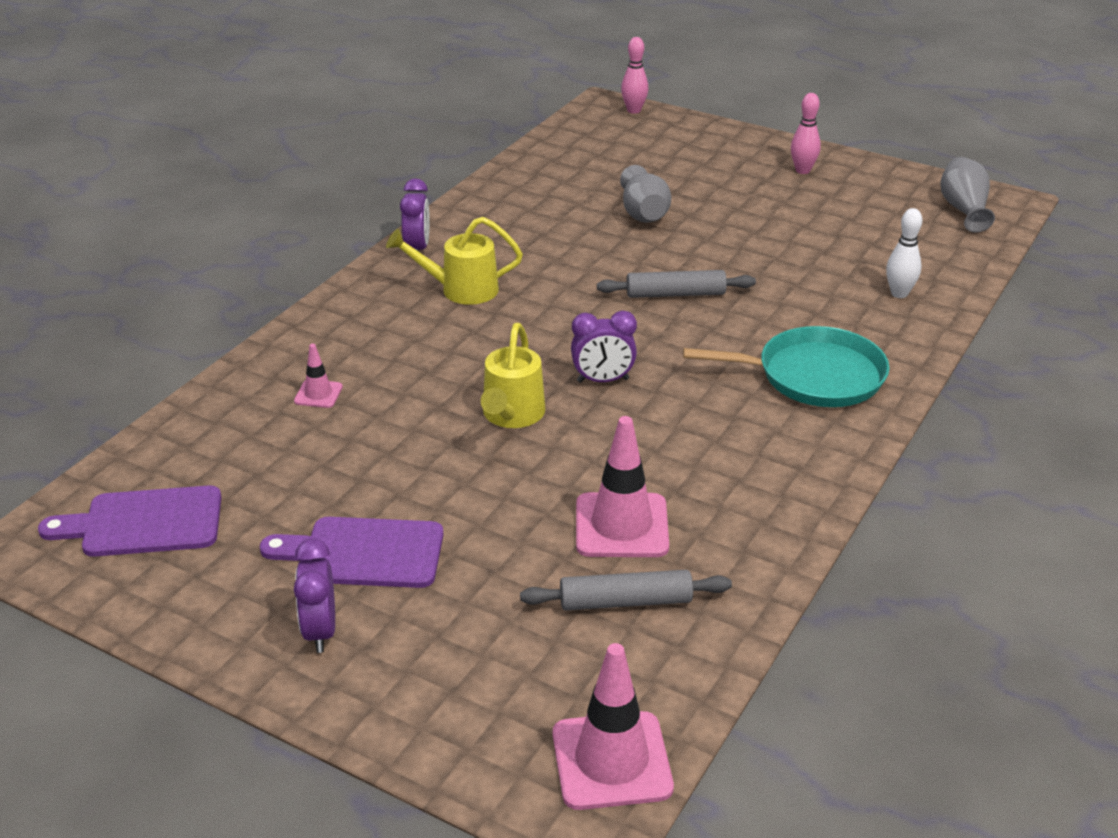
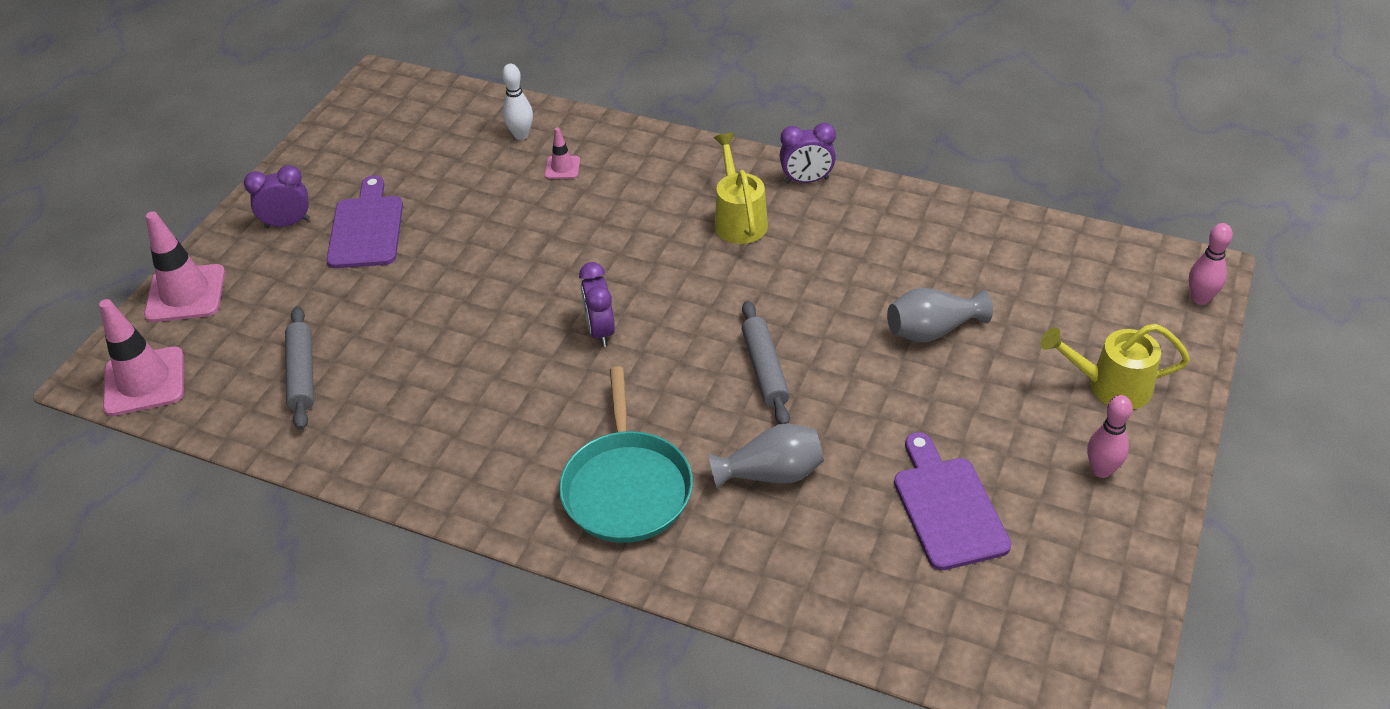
camera: 85 degrees right, 10 degrees up
(144, 523) = (403, 122): purple cutting board -> purple cutting board (947, 507)
(511, 416) = (541, 280): yellow watering can -> yellow watering can (1110, 386)
(621, 526) = (392, 363): pink traffic cone -> pink traffic cone (185, 294)
(899, 293) = (810, 566): white bowling pin -> white bowling pin (521, 135)
(964, 210) = (1054, 648): grey vase -> grey vase (771, 474)

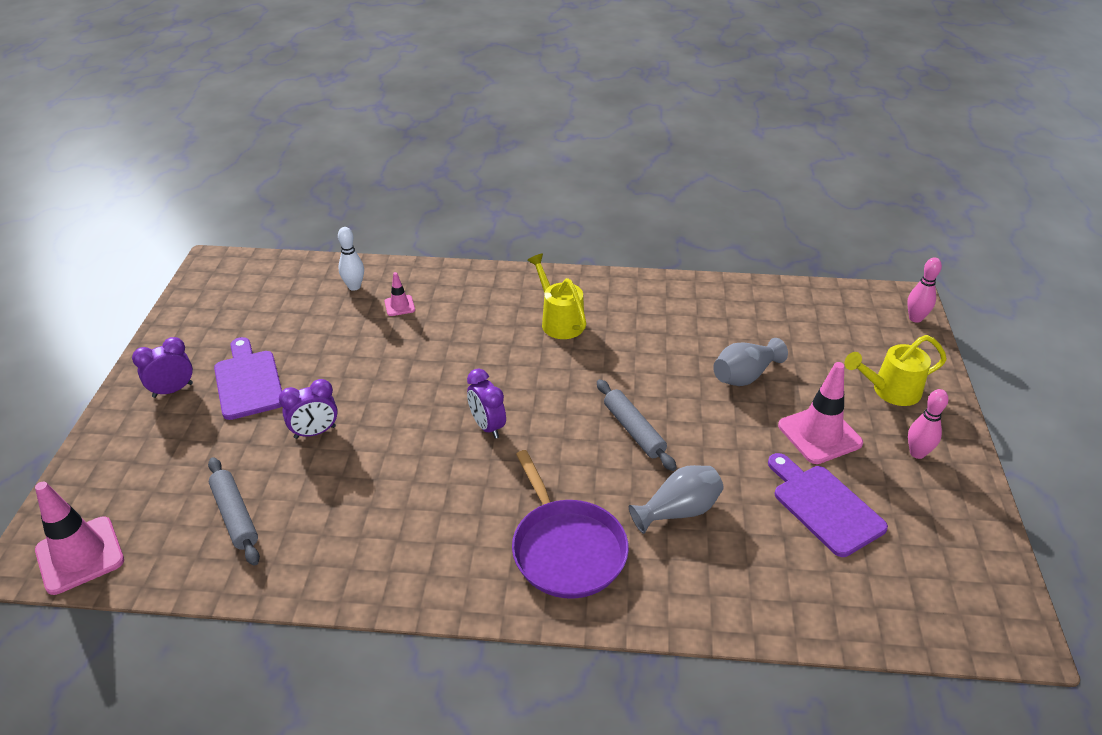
camera: 20 degrees left, 5 degrees down
(185, 294) = (95, 468): pink traffic cone -> pink traffic cone (819, 434)
(627, 487) = (566, 549): turquoise pan -> purple pan
(806, 180) = (597, 284): purple clock -> purple clock (315, 432)

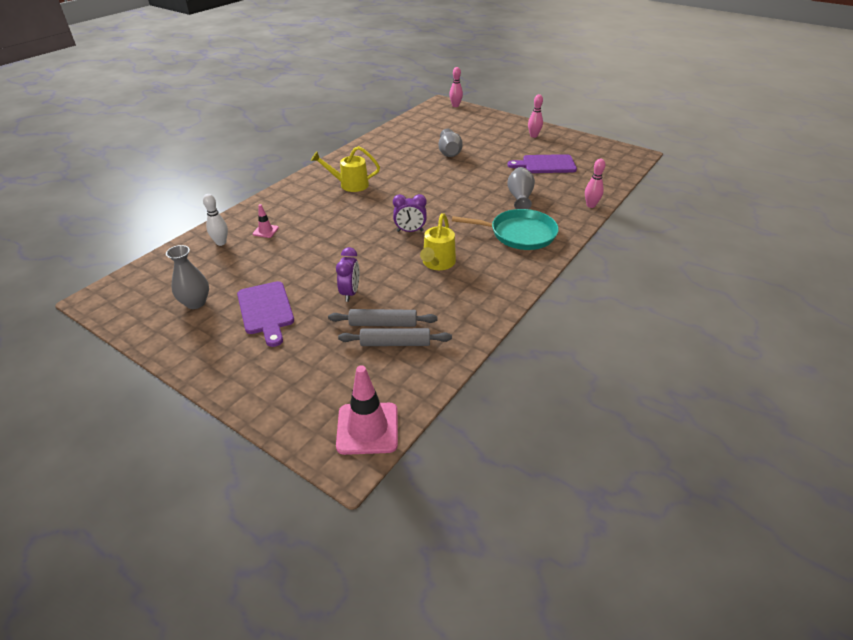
camera: 60 degrees left, 0 degrees up
(173, 390) = (232, 349): purple clock -> none
(237, 326) = (195, 303): none -> grey vase
(248, 381) = (266, 310): purple cutting board -> purple cutting board turned 120 degrees counterclockwise
(566, 549) = (519, 234): purple pan -> turquoise pan
(634, 430) = (456, 191): grey rolling pin -> grey rolling pin (383, 324)
(735, 617) = (591, 205): none -> pink bowling pin
(819, 434) = (504, 150): pink traffic cone -> none
(890, 391) = (493, 127): yellow watering can -> yellow watering can (437, 263)

